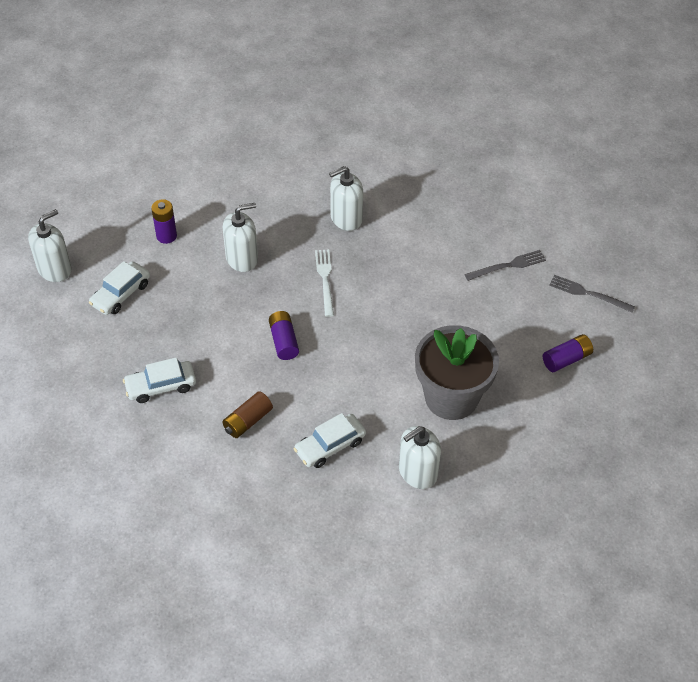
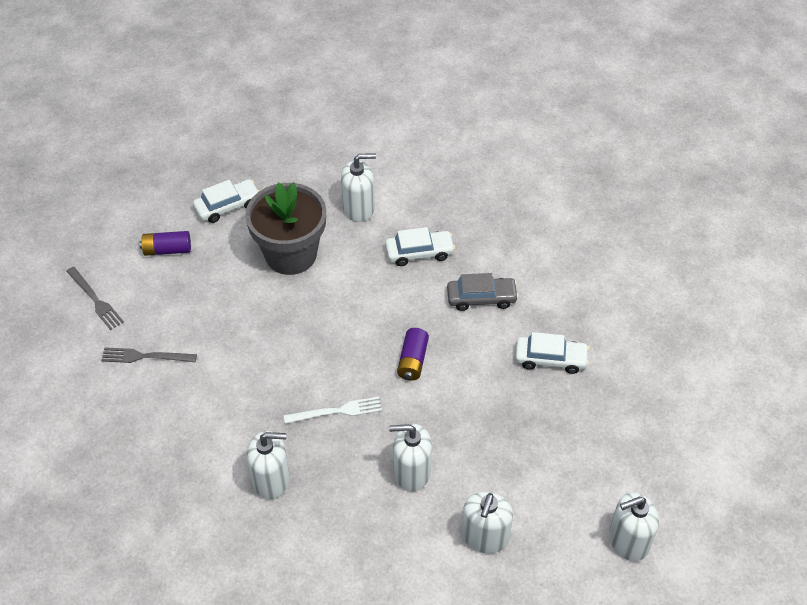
camera: 155 degrees left, 0 degrees up
(121, 294) = (561, 478): white car -> white car (227, 206)
(166, 236) = (485, 536): purple battery -> white soap dispenser
(248, 421) = (481, 298): brown battery -> grey car
(325, 280) = (336, 411): white fork -> white fork turned 120 degrees counterclockwise

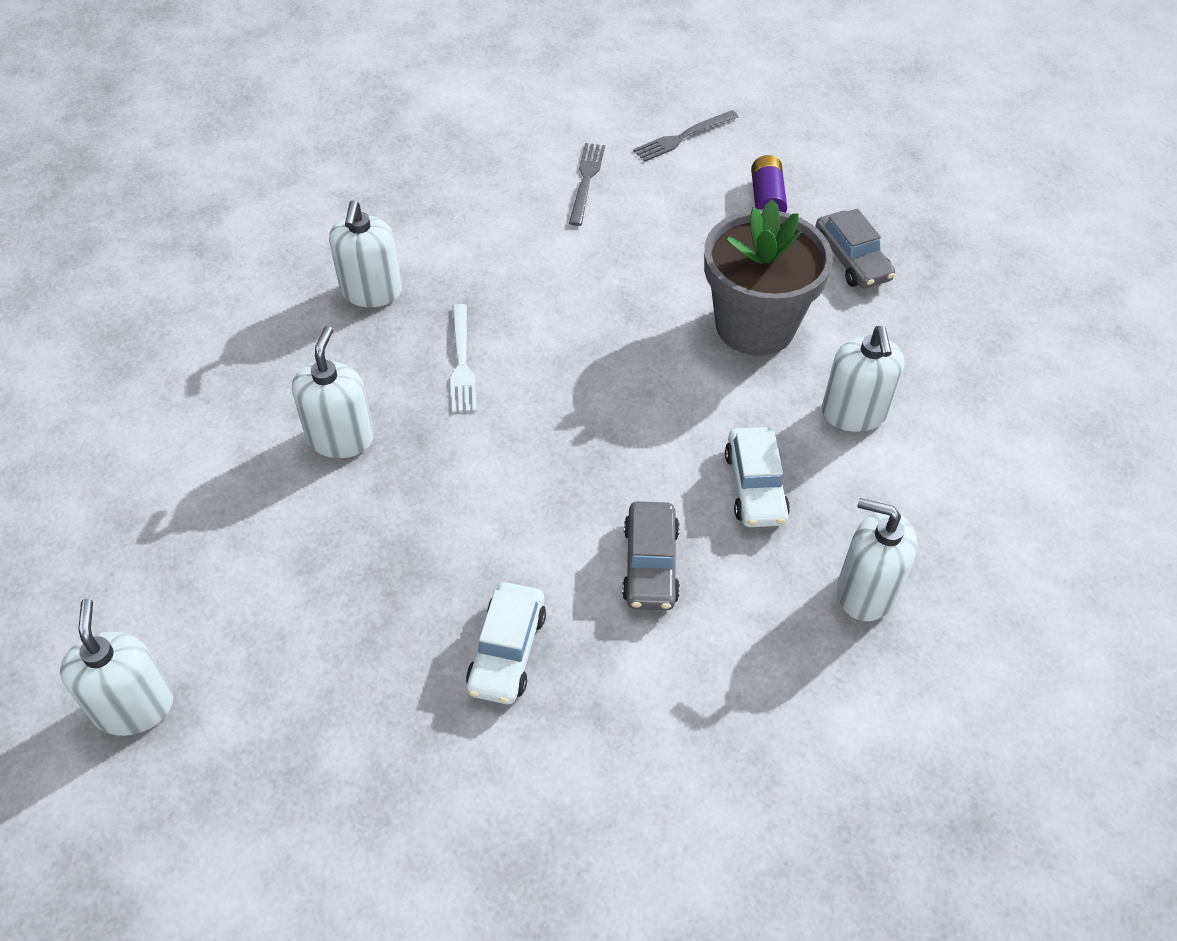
camera: 95 degrees right, 0 degrees up
(227, 206) = (851, 260): white car -> grey car
(412, 360) = (535, 457): purple battery -> none
(485, 536) = (210, 513): white soap dispenser -> white soap dispenser (865, 592)

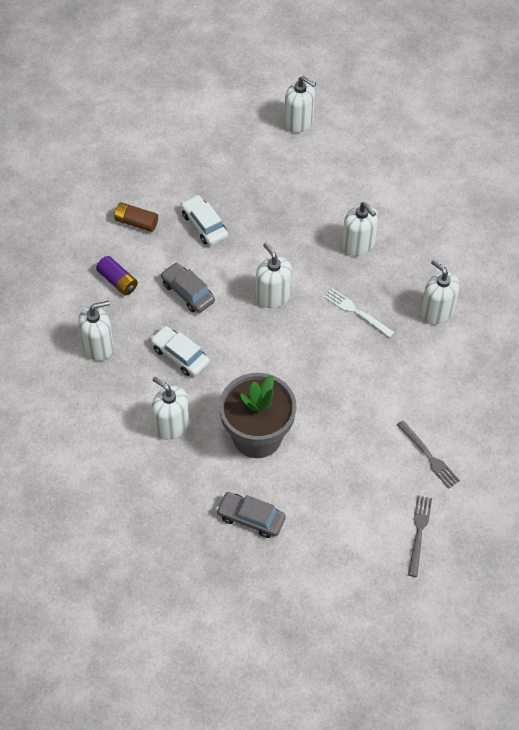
camera: 135 degrees right, 5 degrees up
(538, 464) = (273, 296): none -> white soap dispenser
(608, 754) = (136, 222): none -> brown battery
(766, 199) = (330, 524): purple battery -> purple battery (117, 281)

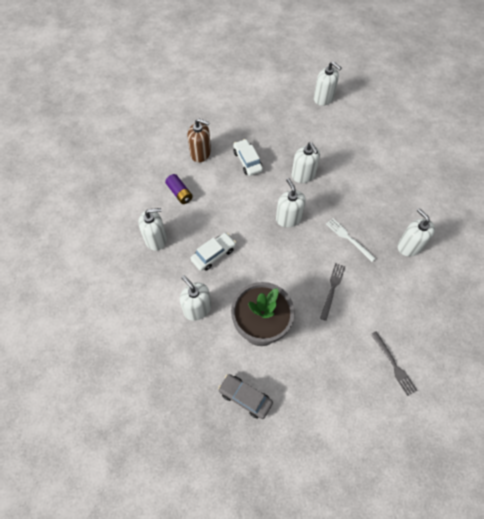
camera: 10 degrees right, 5 degrees up
(136, 222) = (200, 153): brown battery -> brown soap dispenser
(180, 355) = (213, 254): white car -> white car turned 90 degrees clockwise
(188, 292) = (227, 207): grey car -> none
(358, 244) = (355, 188): white soap dispenser -> white soap dispenser (303, 175)
(419, 532) = (380, 432): grey fork -> grey fork (332, 289)

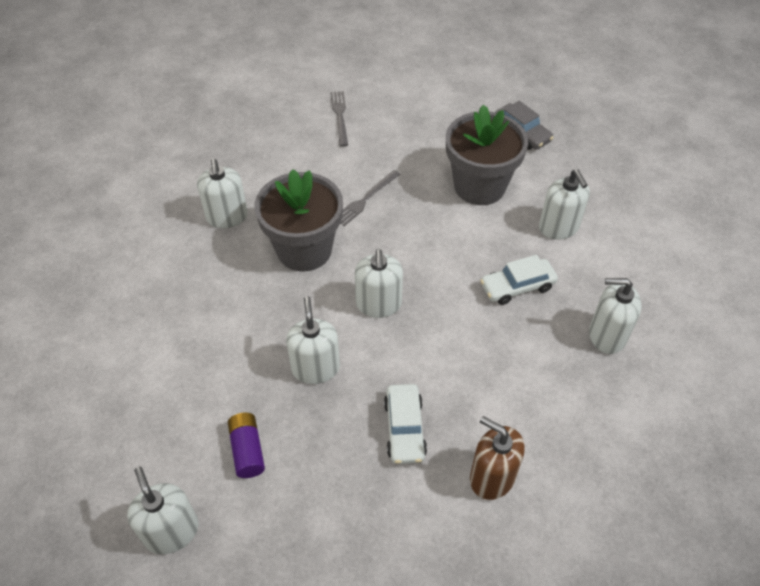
camera: 160 degrees left, 10 degrees down
(179, 193) = (552, 404): purple battery -> purple battery (247, 450)
(349, 238) = (304, 250): white fork -> grey flower pot

